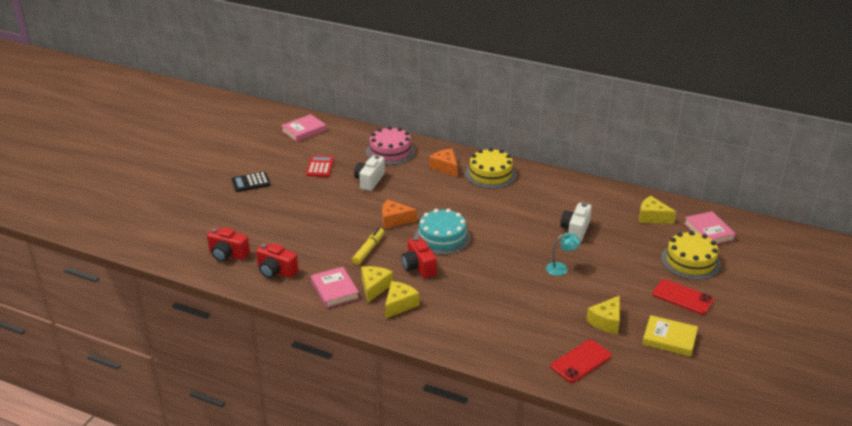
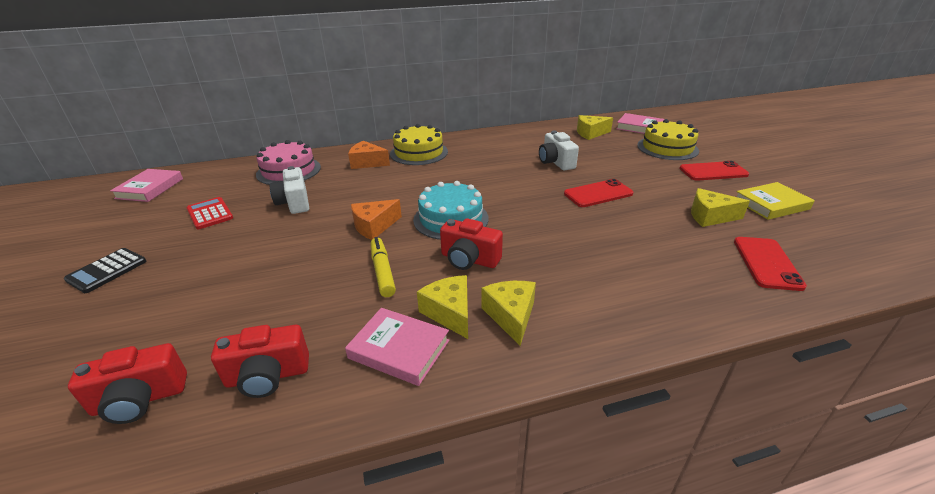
camera: 40 degrees left, 0 degrees up
(561, 268) = (598, 194): turquoise lamp -> red phone
(606, 321) = (710, 216): yellow cheese -> yellow cheese turned 105 degrees clockwise

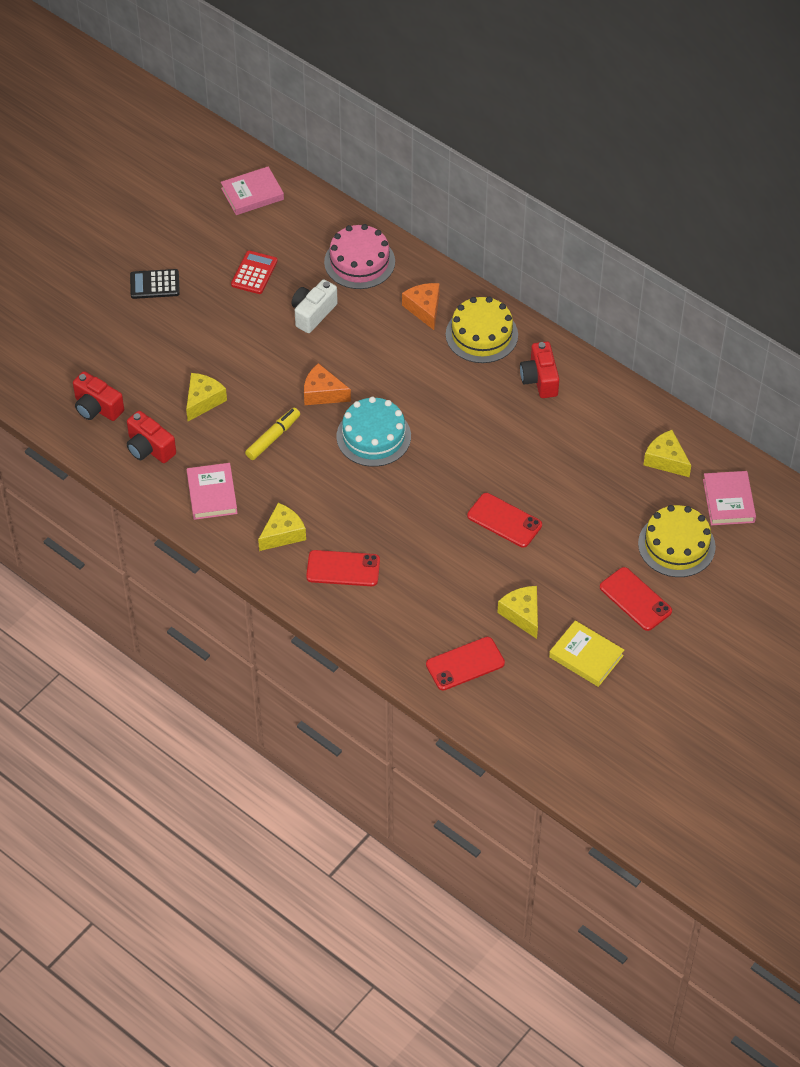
camera: 55 degrees right, 20 degrees up
(450, 313) = (261, 500): yellow cheese -> yellow cheese (203, 401)
(469, 259) = (326, 479): red camera -> red camera (539, 379)
(556, 162) = (552, 460): white camera -> none
(593, 292) = (343, 568): none -> red phone

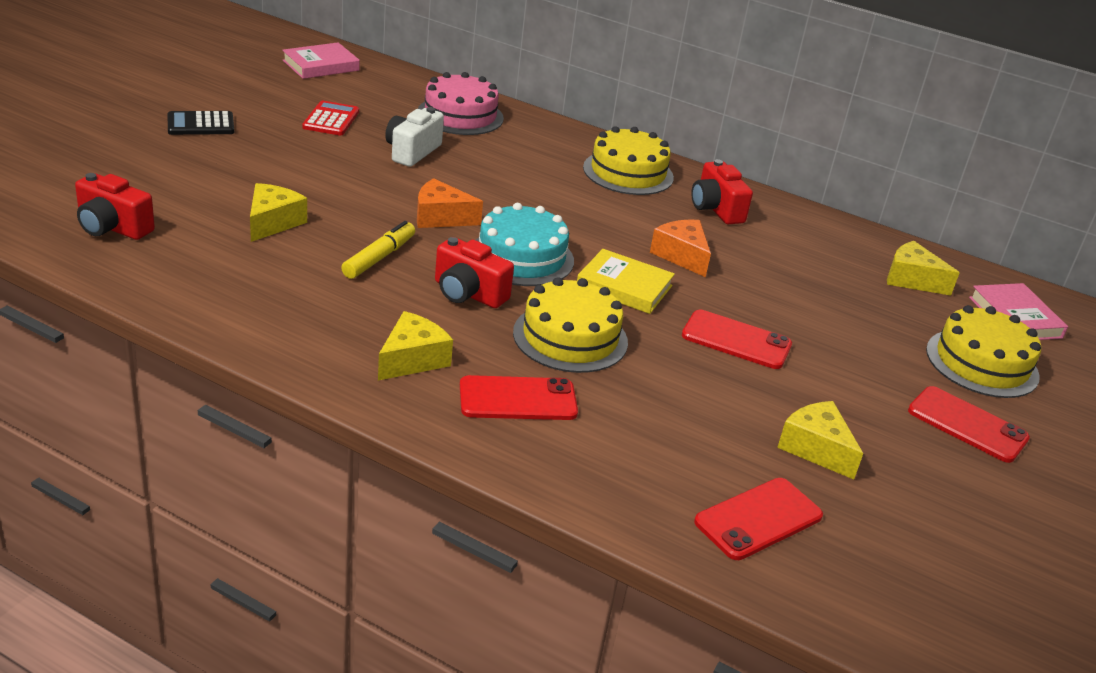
camera: 15 degrees left, 20 degrees down
(149, 448) = (192, 268): red camera -> red camera (468, 293)
(212, 494) = (294, 316): pink book -> none
(389, 516) = (570, 337): none -> yellow cake
(424, 309) = (550, 151): orange cheese -> orange cheese (681, 256)
(586, 656) = (941, 500): yellow book -> yellow book (624, 287)

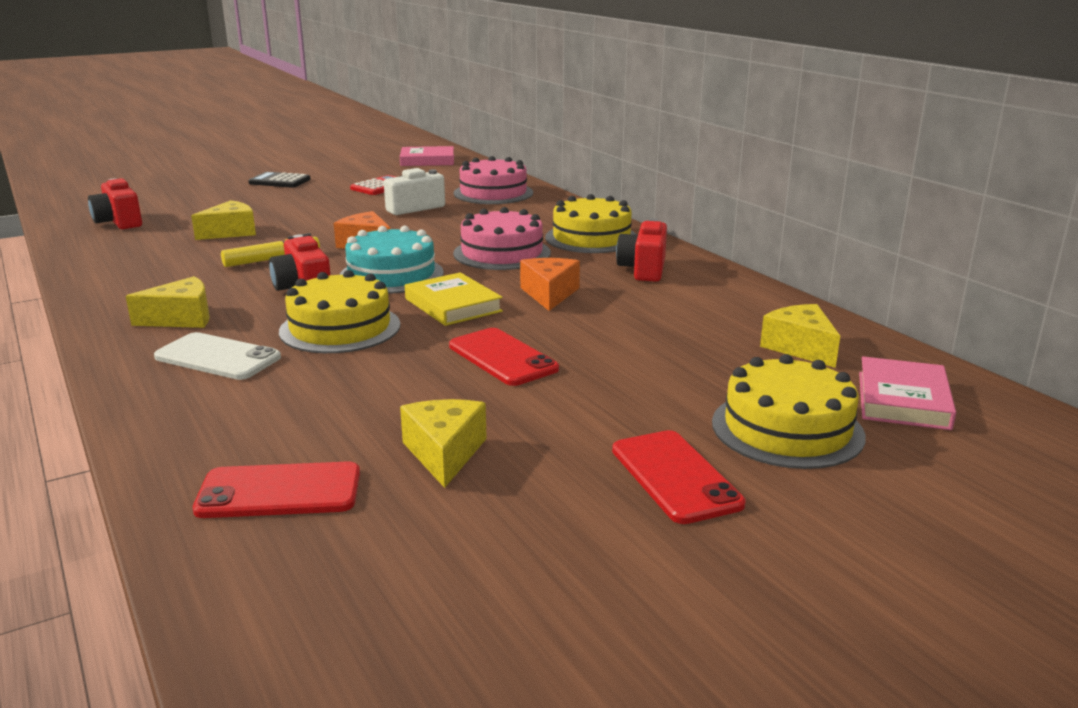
camera: 35 degrees right, 10 degrees down
(518, 399) = (218, 357): red phone -> white phone
(579, 208) = (502, 253): none -> pink cake

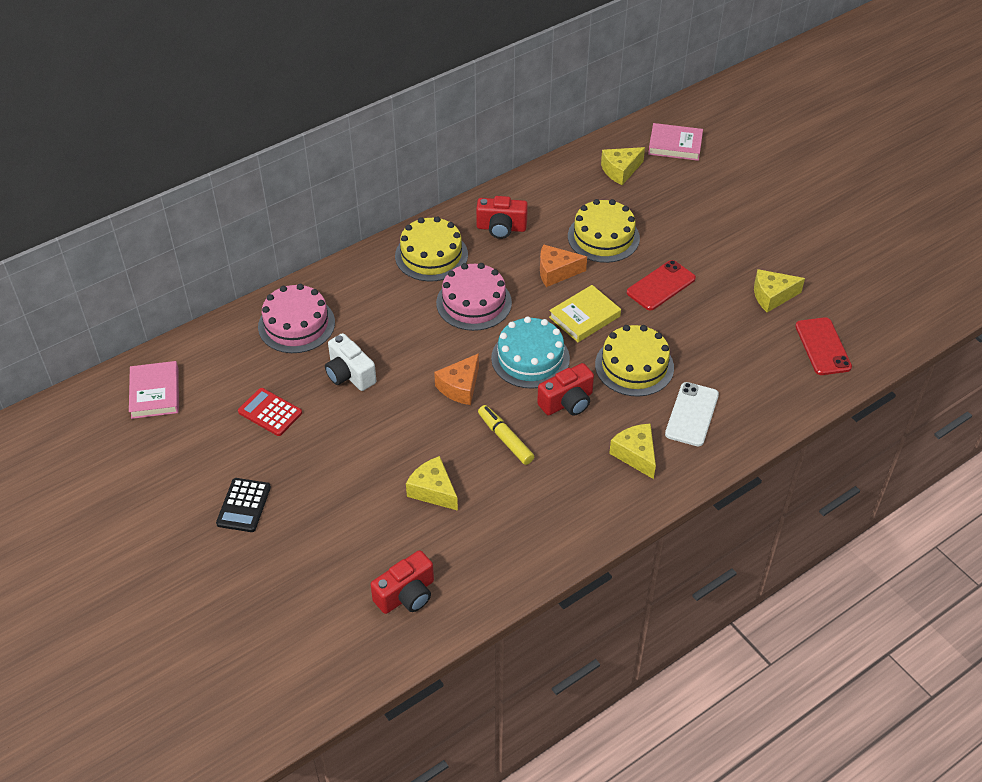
camera: 95 degrees left, 25 degrees up
(675, 476) = (768, 221): red phone -> none
(787, 429) = (715, 184): yellow cake -> yellow cake (603, 237)

